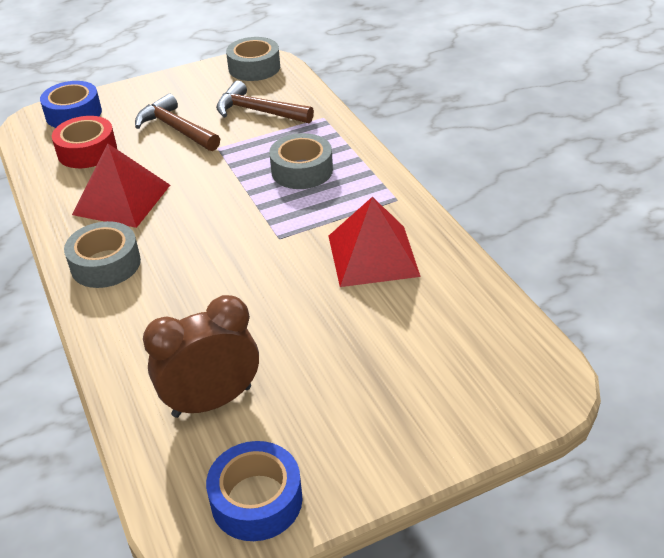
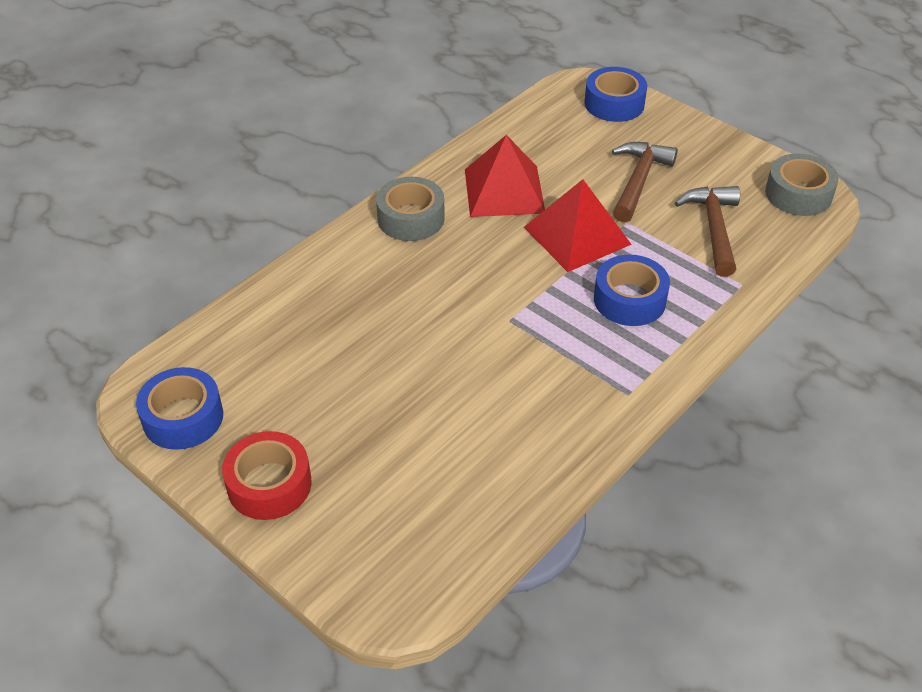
camera: 65 degrees right, 5 degrees up
(87, 151) = (561, 138): red tape -> red tape (269, 484)
(212, 401) = (276, 351): brown clock -> none
(302, 170) = (629, 300): grey tape -> blue tape
(373, 255) = (521, 401): red pyramid -> red pyramid (577, 235)

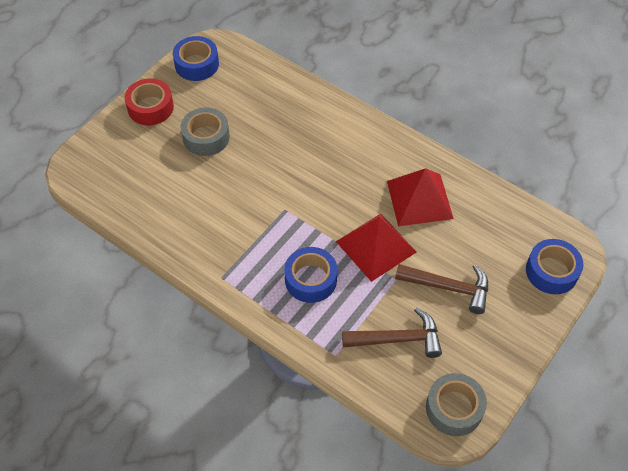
camera: 85 degrees right, 10 degrees up
(411, 218) = (379, 147): grey tape -> grey tape (206, 137)

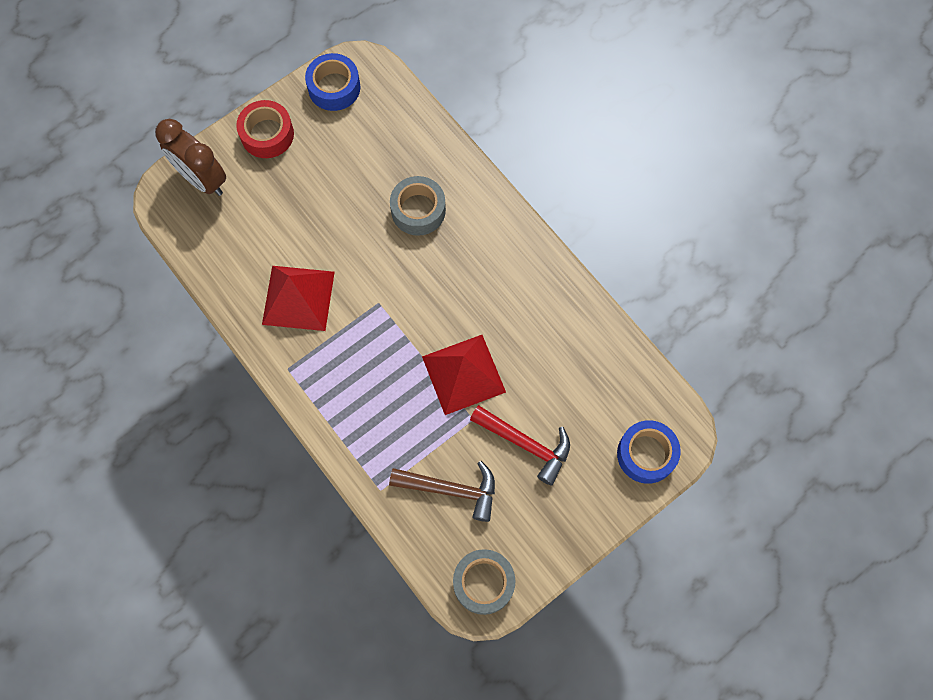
camera: 15 degrees right, 15 degrees up
(104, 151) = (202, 179): none -> brown clock
(206, 137) = (318, 189): grey tape -> grey tape (418, 210)
(310, 279) = (381, 396): blue tape -> none
(419, 199) = (531, 328): red pyramid -> red pyramid (298, 298)
(449, 288) = (526, 444): brown hammer -> red hammer

